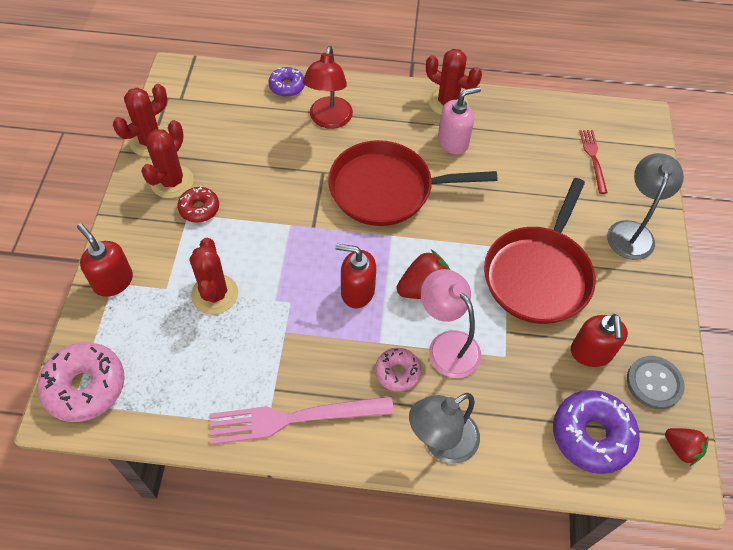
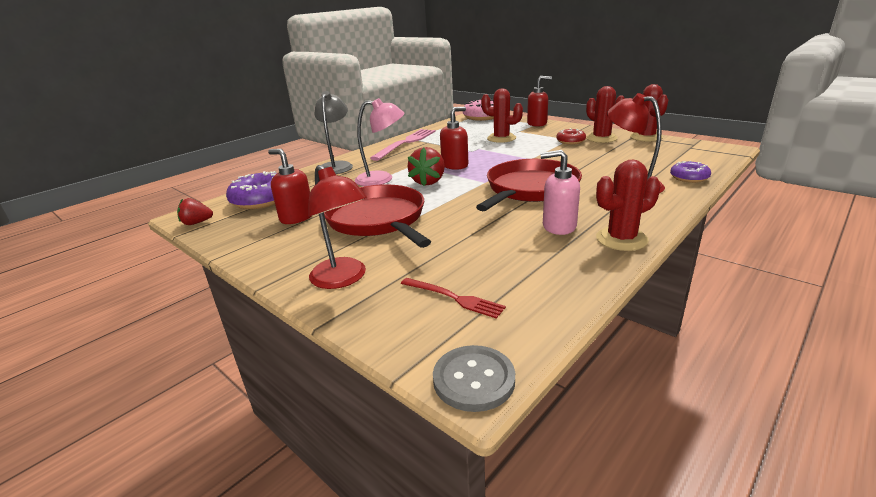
camera: 130 degrees right, 30 degrees down
(397, 372) = (389, 165): pink donut -> none
(453, 142) = (558, 226): pink soap dispenser -> pink soap dispenser turned 90 degrees clockwise
(632, 231) = (343, 279): grey lamp -> red lamp
(654, 383) = (238, 231): grey button -> grey button (474, 379)

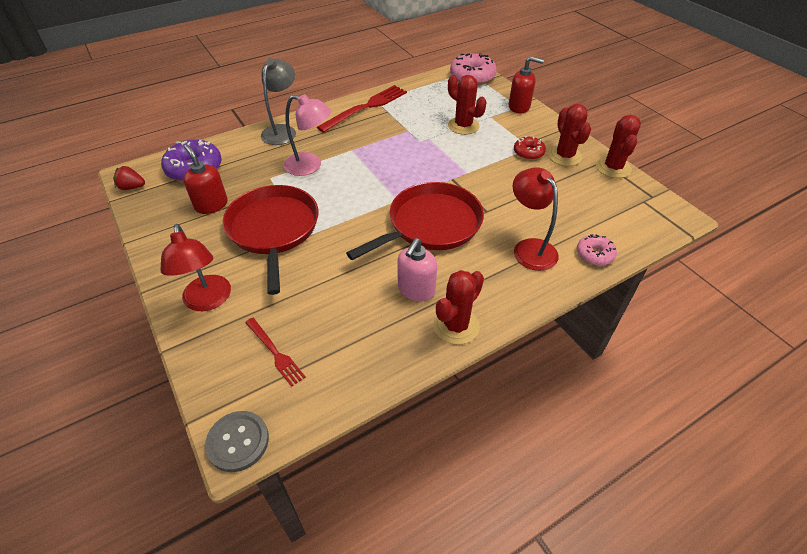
camera: 15 degrees right, 20 degrees up
(406, 143) = (366, 107): pink fork -> red fork
(428, 182) = (348, 183): red strawberry -> none
(455, 165) = (388, 163): red soap dispenser -> none
(558, 226) = (416, 290): pink soap dispenser -> pink soap dispenser turned 90 degrees counterclockwise
(621, 239) = (456, 326): red cactus -> red cactus turned 45 degrees counterclockwise
(689, 178) = (594, 254): purple donut -> pink donut

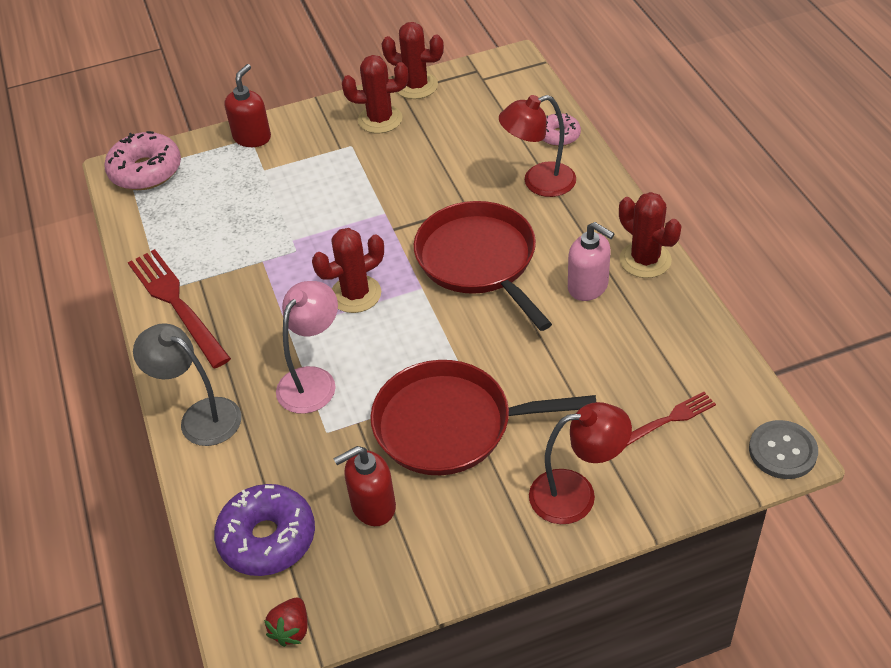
camera: 75 degrees left, 0 degrees up
(463, 126) = (275, 200): red cactus -> red cactus (355, 294)
(528, 153) = (361, 149): red donut -> none

